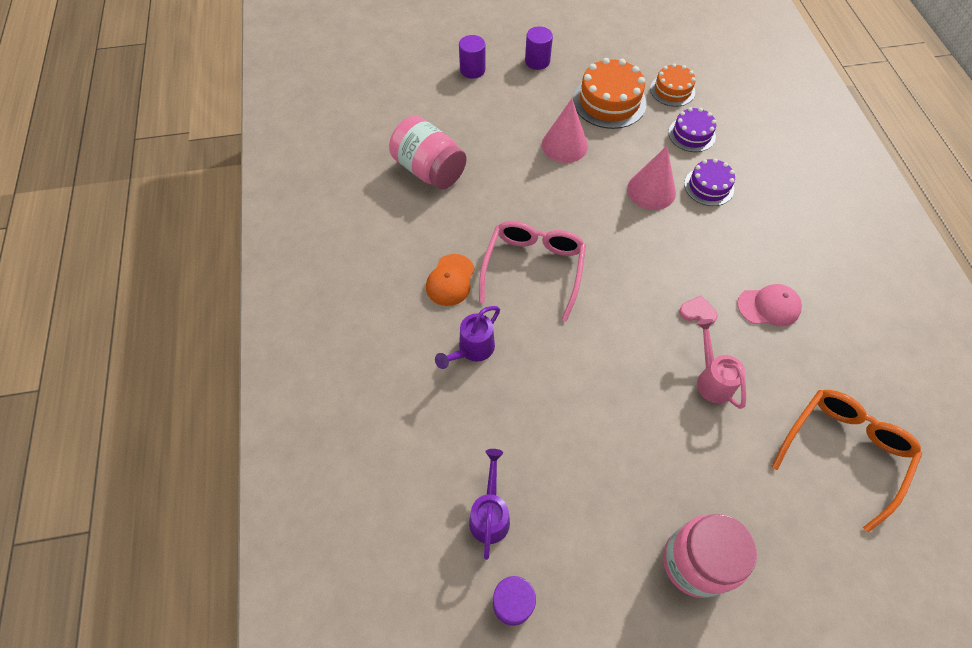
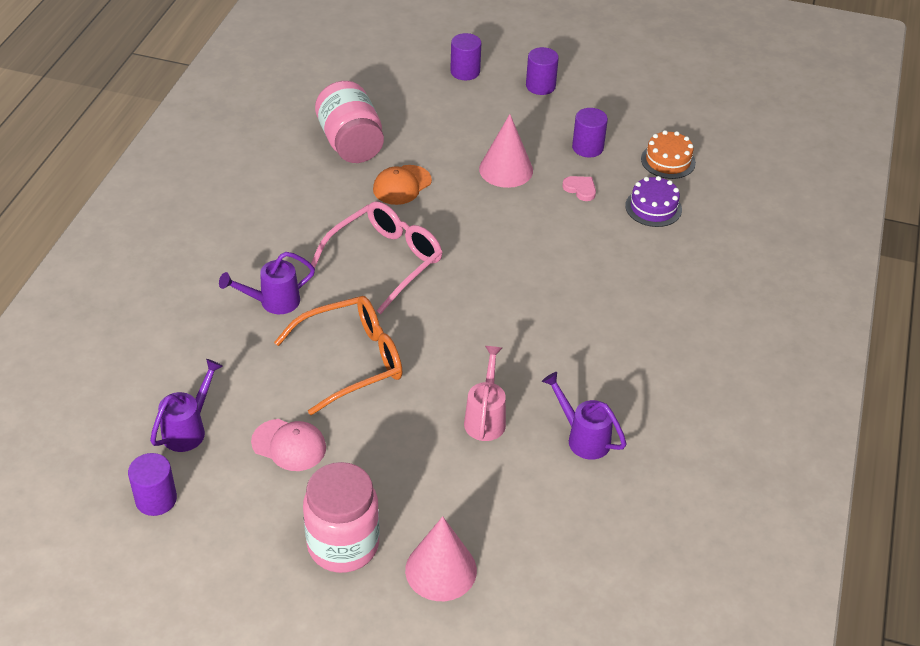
camera: 25 degrees right, 15 degrees down
(450, 280) = (297, 240): orange cap -> orange cap (402, 185)
(609, 101) = (587, 148): orange cake -> purple cylinder
(651, 190) = (564, 240): pink cone -> pink cone (441, 570)
(697, 312) = (520, 359): pink heart -> pink heart (580, 189)
(709, 186) = (630, 259): purple cake -> none
(769, 306) = (601, 384): pink cap -> pink cap (289, 445)
(791, 361) = (582, 437): none -> purple watering can
(843, 451) = (569, 529): orange glasses -> orange glasses (352, 360)

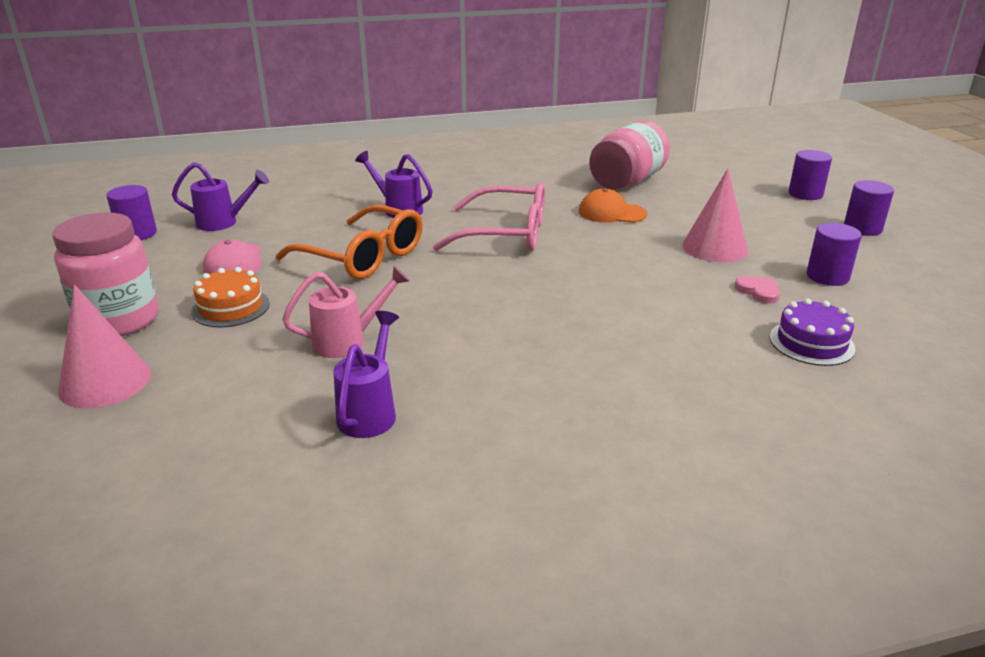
camera: 60 degrees right, 15 degrees down
(580, 189) = (758, 291): pink heart -> pink heart turned 45 degrees counterclockwise
(668, 161) = (905, 328): orange cake -> orange cake (231, 307)

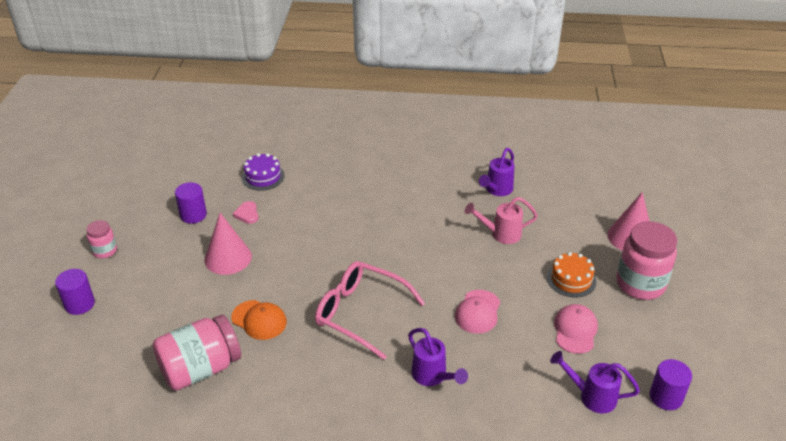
camera: 160 degrees left, 10 degrees up
(363, 257) = (478, 312): orange glasses -> pink cap
(862, 228) = (105, 251): purple cylinder -> pink jar

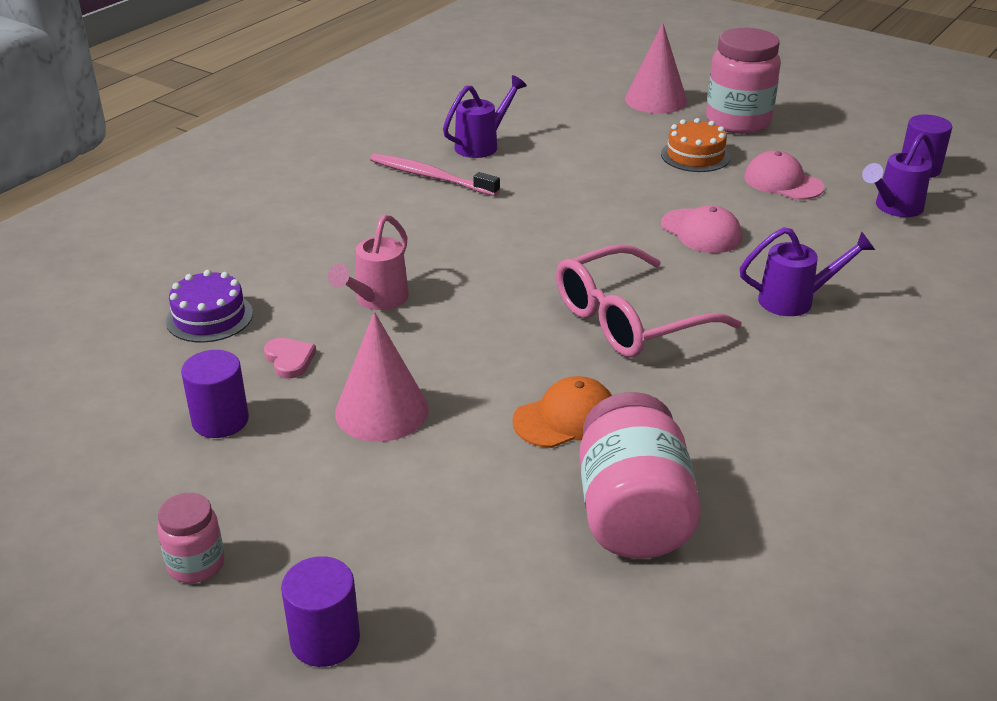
camera: 60 degrees left, 5 degrees down
(247, 214) = (289, 360): pink heart -> pink heart turned 135 degrees counterclockwise
(443, 187) = (430, 177): none -> pink toothbrush
(496, 190) = (482, 145): purple watering can -> purple watering can turned 105 degrees counterclockwise
(500, 234) = (570, 170): pink watering can -> pink watering can (376, 300)

